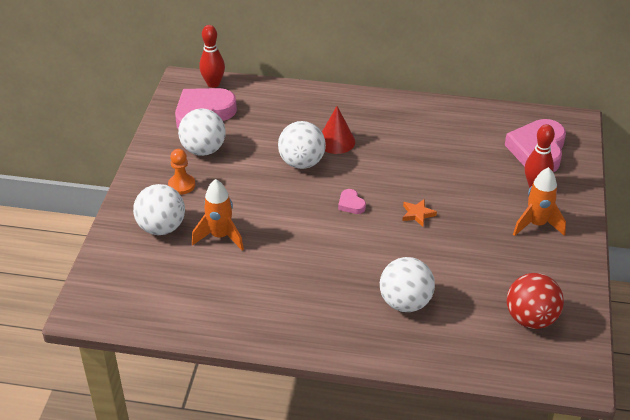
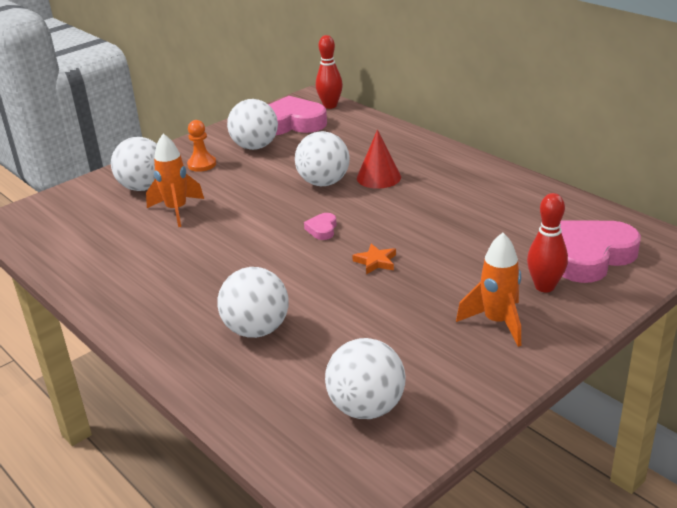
camera: 40 degrees right, 10 degrees down
(531, 319) = (366, 408): red ball -> white ball

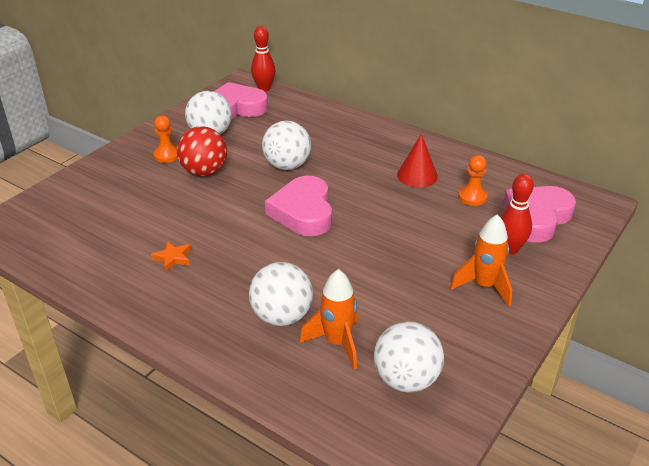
camera: 15 degrees left, 5 degrees up
(143, 187) = (119, 183): white ball -> none
(177, 210) = (161, 204): orange rocket -> orange rocket (337, 343)
(233, 183) = (204, 172): none -> red ball
(322, 229) = (303, 212): pink heart -> pink heart, size x2.31
(375, 262) = (362, 239): orange star -> orange star (173, 258)
(378, 177) = (334, 157): red cone -> red cone (417, 175)
(522, 229) = (472, 197): none -> orange pawn

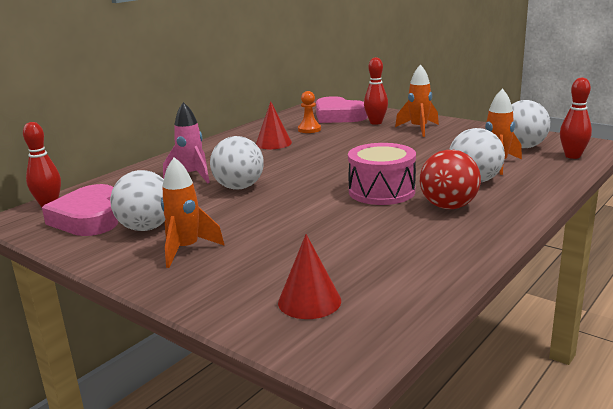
camera: 85 degrees left, 15 degrees down
(70, 211) = (309, 301): none -> red cone
(167, 155) = (186, 249): orange pawn -> orange rocket
(173, 258) = (403, 228): orange star -> none
(204, 172) = (236, 225): red ball -> red ball (448, 206)
(262, 248) = (381, 191): none -> pink drum
(303, 212) = (324, 178): pink heart -> none
(320, 139) = (192, 176): none -> pink rocket
(364, 426) = (572, 156): none -> red bowling pin

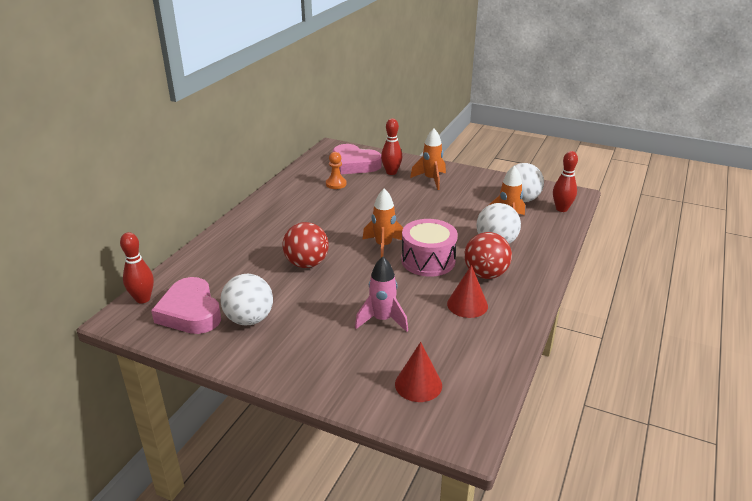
camera: 15 degrees left, 10 degrees up
(186, 249) = (297, 341): orange rocket -> orange rocket (383, 246)
(192, 176) = (257, 251): pink rocket -> pink rocket (382, 320)
(239, 187) = (306, 264): white ball -> red ball
(273, 143) = (311, 204): red cone -> red cone (467, 305)

